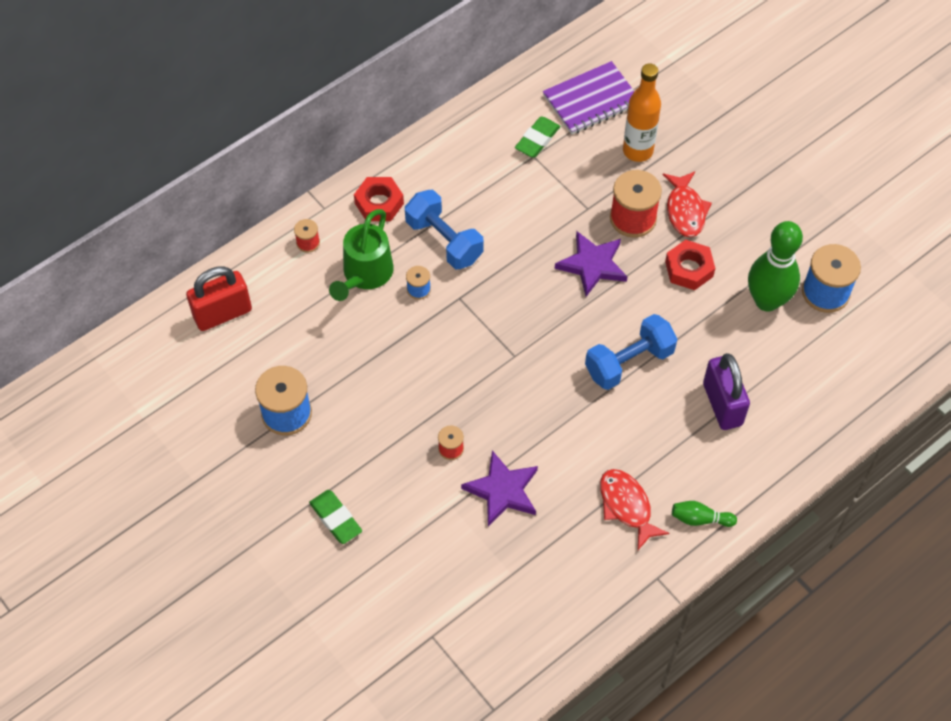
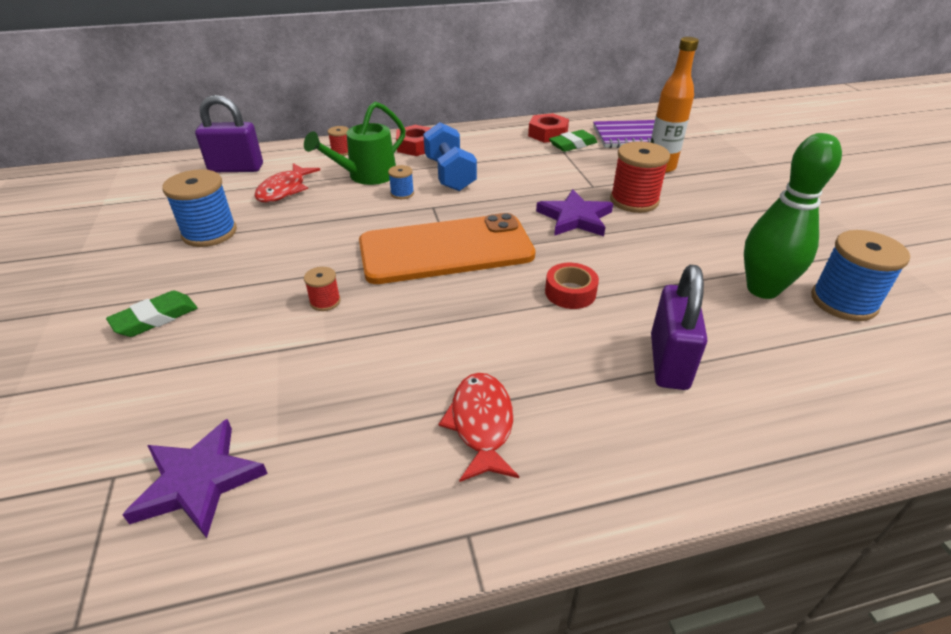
camera: 25 degrees right, 20 degrees down
(223, 314) = (236, 168): red padlock -> purple padlock
(336, 519) = (155, 318): green eraser -> green eraser turned 60 degrees clockwise
(502, 490) = (344, 354): purple star -> purple star (198, 481)
(506, 351) = (446, 249): none -> orange phone
(629, 362) = (570, 292): blue dumbbell -> red tape
(685, 210) = (691, 208): red fish -> red fish (284, 190)
(689, 269) = (677, 244): red nut -> red nut (548, 134)
(700, 519) = (577, 479): green bowling pin -> none

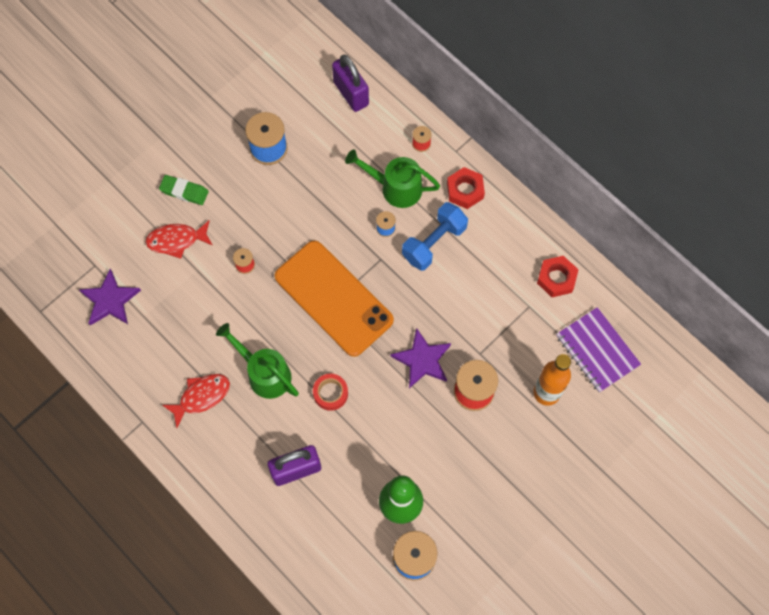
camera: 60 degrees right, 30 degrees up
(284, 190) = (343, 149): red fish -> red fish (176, 240)
(495, 340) = (264, 373): none -> green watering can
(572, 145) = (546, 308): green eraser -> none

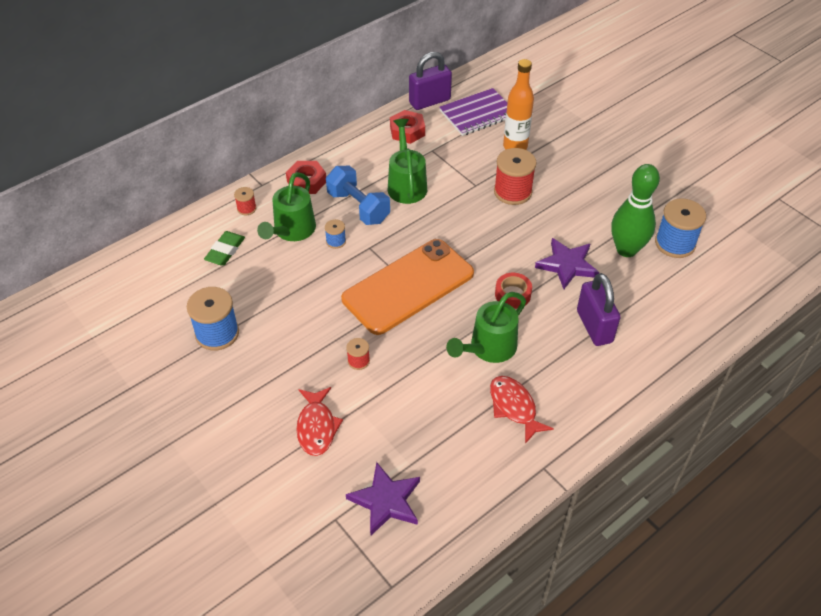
camera: 85 degrees left, 20 degrees down
(184, 192) = (253, 417): green eraser -> green eraser (225, 251)
(351, 93) = (170, 259): purple padlock -> purple padlock (429, 101)
(422, 360) = (480, 224): purple star -> purple star (567, 265)
(472, 285) = (406, 184): none -> green watering can

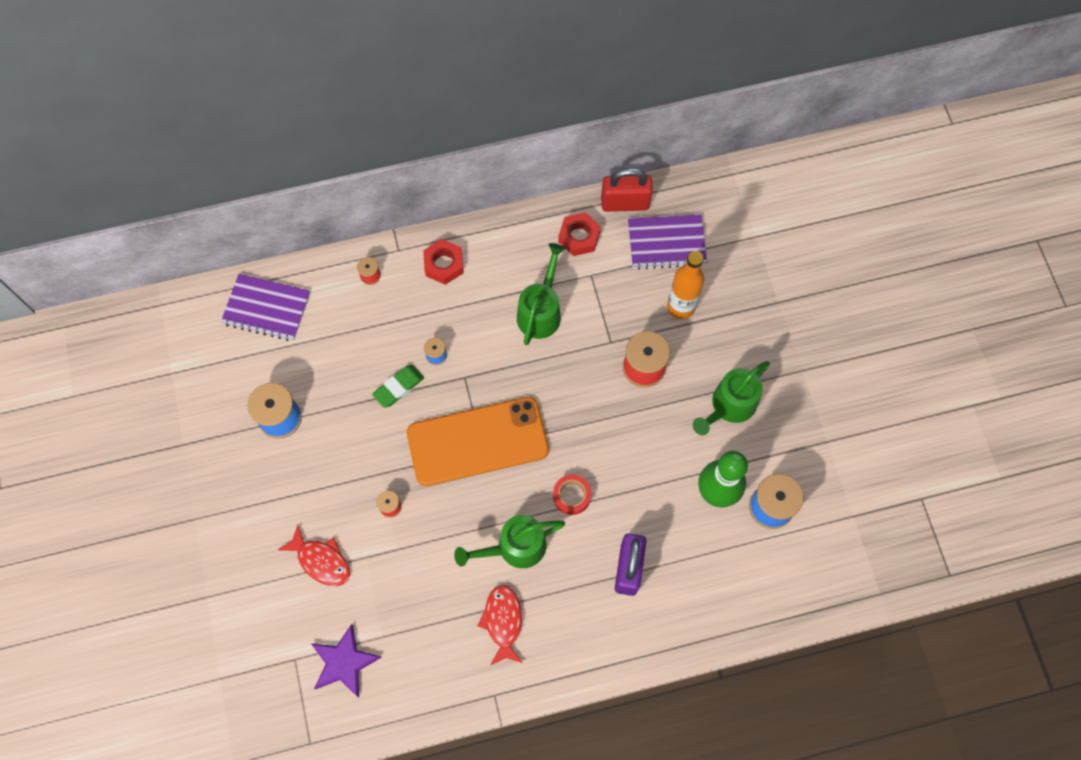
camera: 25 degrees right, 20 degrees up
(163, 260) = (267, 308): none -> purple notebook
(225, 251) = (327, 322): green eraser -> green eraser (399, 387)
(291, 231) = (400, 324): green watering can -> green watering can (729, 407)
(316, 427) = (321, 561): red fish -> red fish turned 75 degrees counterclockwise
(358, 207) = (478, 321): blue dumbbell -> none
(429, 101) = (625, 203): purple padlock -> red padlock
(567, 265) = (645, 485): purple star -> none

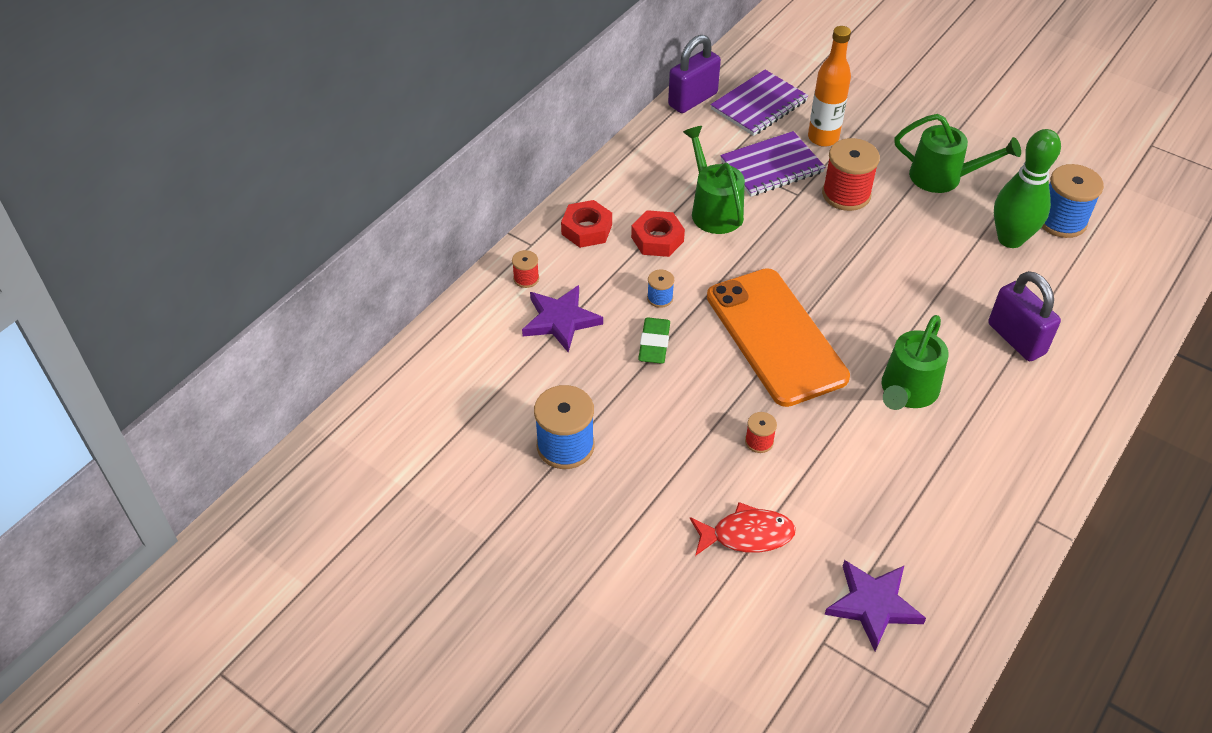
camera: 40 degrees left, 20 degrees down
(267, 308) = (449, 367): purple notebook -> purple notebook (772, 166)
(361, 324) = (560, 320): none -> purple star
(477, 442) = (776, 336): orange phone -> orange phone turned 60 degrees counterclockwise
(503, 621) = (969, 456): red fish -> none
(571, 496) = (904, 320): red tape -> none
(579, 237) = (682, 142): red nut -> red nut (657, 239)
(625, 203) = (693, 99): red padlock -> purple padlock
(729, 407) = (944, 178): green watering can -> green watering can turned 75 degrees counterclockwise

